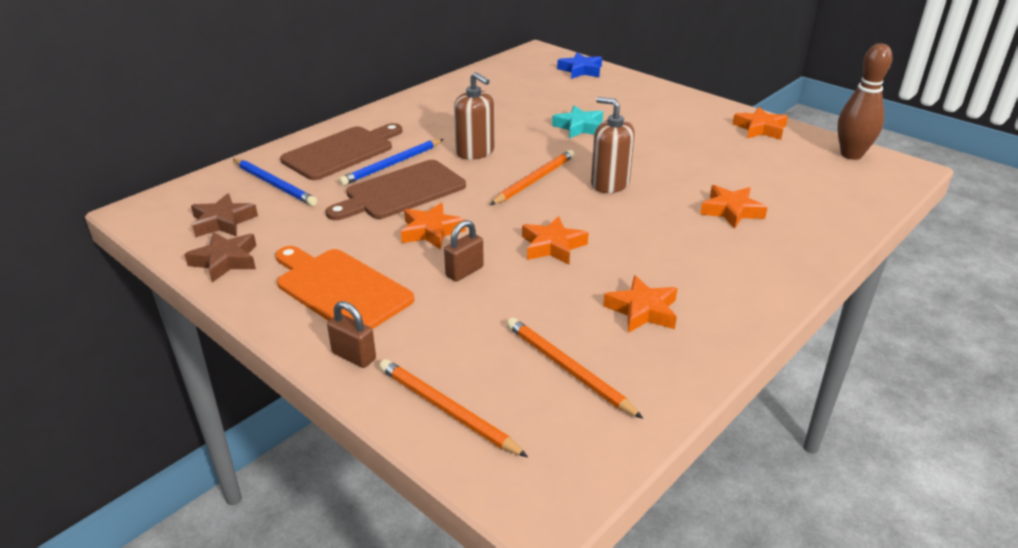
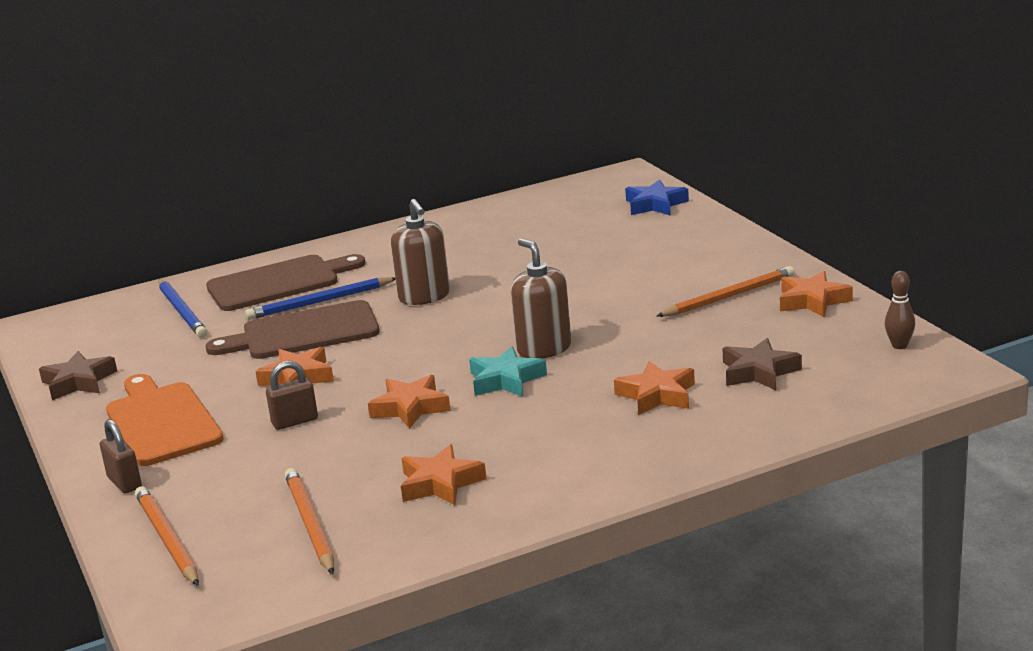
camera: 25 degrees right, 10 degrees down
(223, 222) = (104, 344): brown star -> brown star (759, 372)
(534, 180) = (460, 335): orange pencil -> orange pencil (729, 297)
(579, 127) = (577, 278): turquoise star -> turquoise star (506, 380)
(851, 155) = (899, 345): brown bowling pin -> brown bowling pin, size x0.51

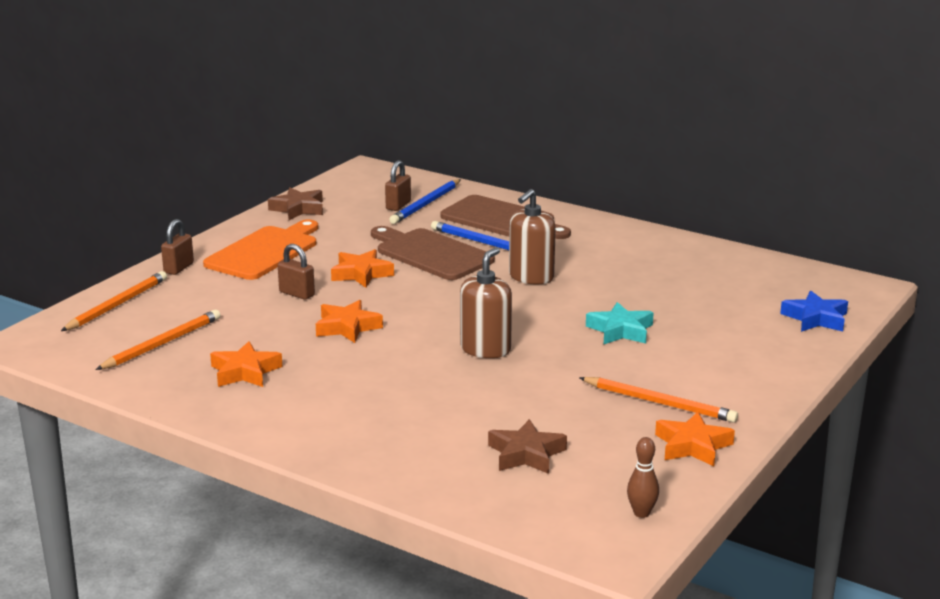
camera: 55 degrees right, 0 degrees up
(161, 326) = (398, 205): none -> brown padlock
(506, 380) = (420, 349): turquoise star -> turquoise star (620, 330)
(657, 395) = (445, 419): orange star -> none

